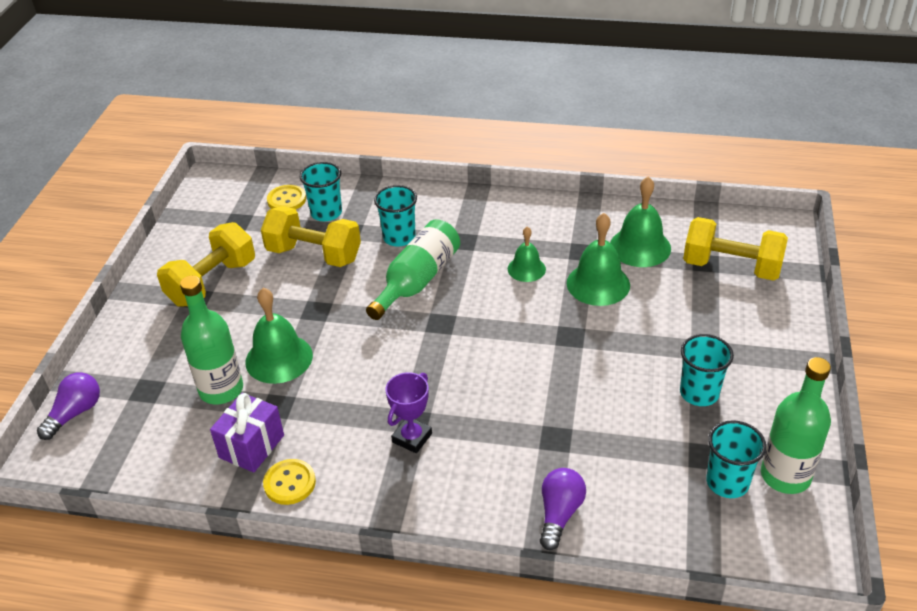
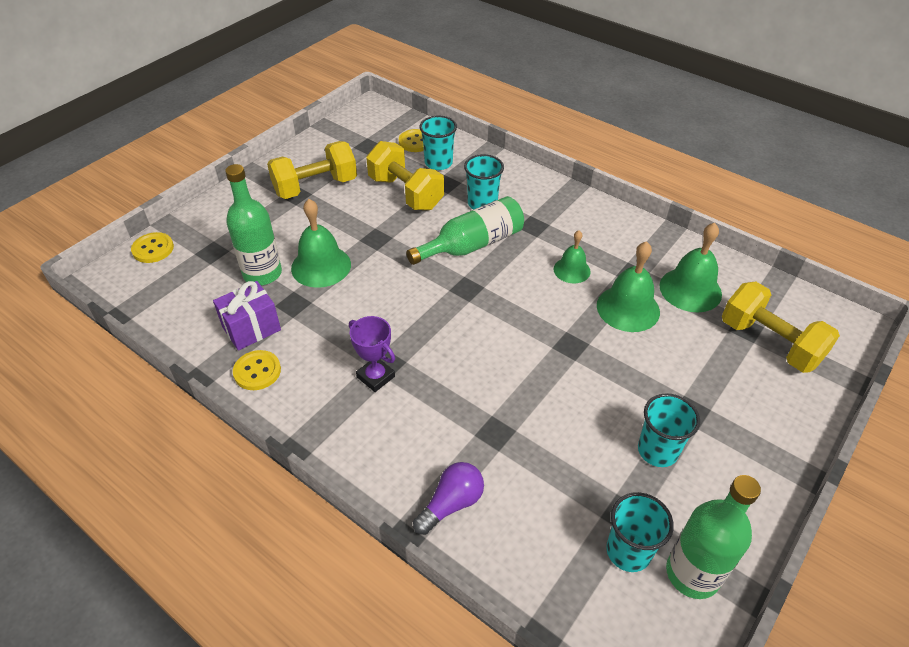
camera: 25 degrees right, 5 degrees up
(75, 413) = (153, 249): purple light bulb -> yellow button
(412, 438) = (375, 377): purple trophy -> purple trophy turned 75 degrees clockwise

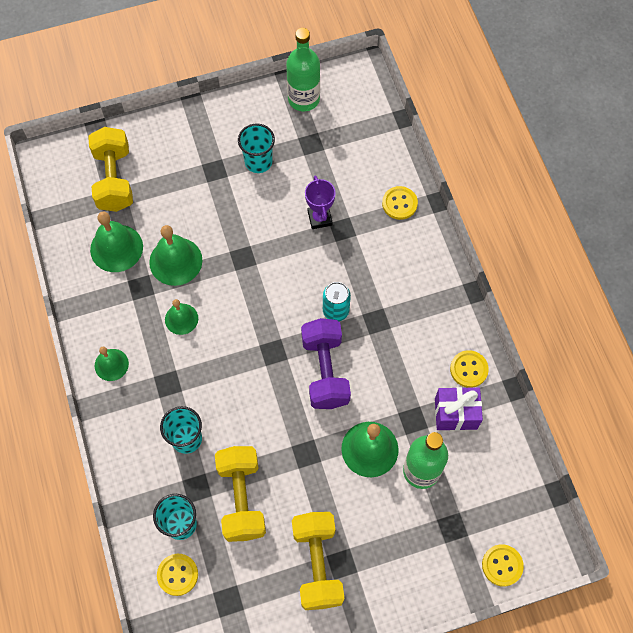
camera: 145 degrees left, 20 degrees up
(315, 187) = (317, 564): yellow dumbbell -> yellow dumbbell turned 75 degrees clockwise
(375, 377) = (390, 314): purple trophy -> purple trophy (320, 218)
(405, 298) = (325, 371): none -> purple dumbbell
(436, 350) = (335, 311): none -> turquoise can
(451, 504) = (399, 203): purple light bulb -> yellow button
(472, 245) = (234, 394): green bottle -> none
(591, 215) = (111, 364): none -> green bell
(628, 551) = (325, 126): turquoise cup -> none

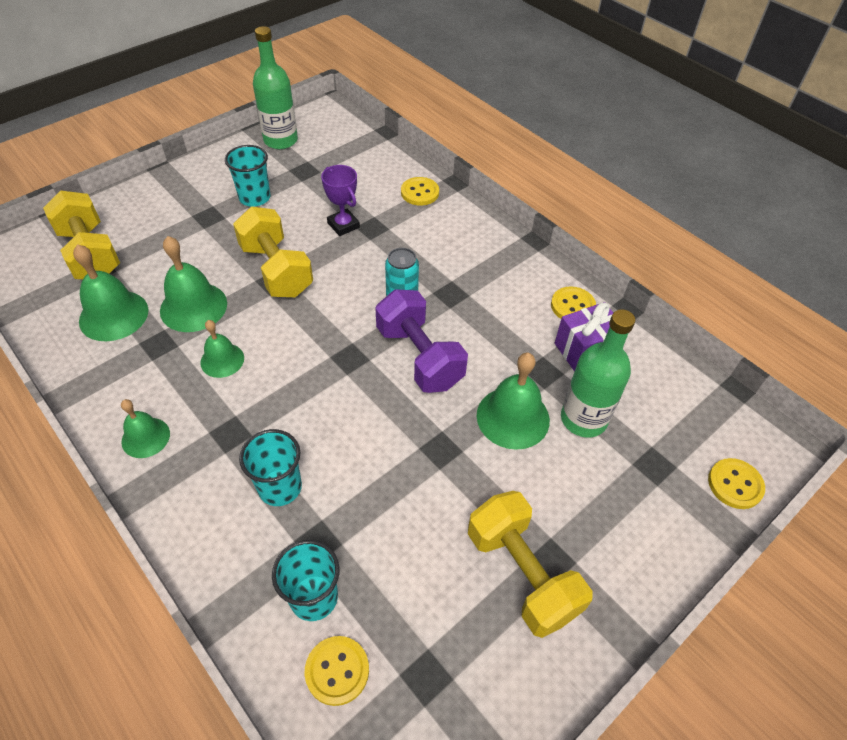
camera: 25 degrees left, 15 degrees down
(241, 498) = (384, 531): yellow dumbbell -> yellow dumbbell (276, 270)

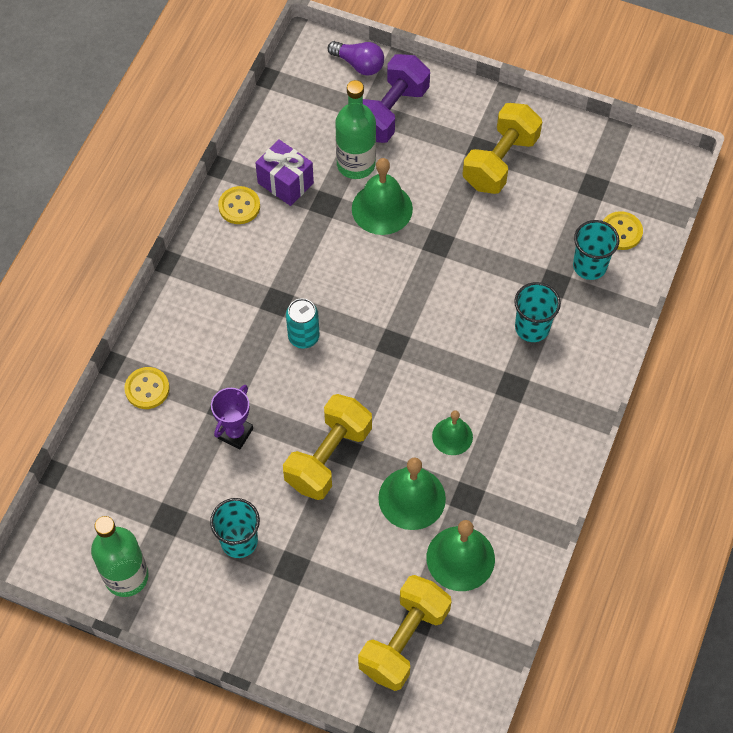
camera: 115 degrees left, 10 degrees up
(145, 437) = (552, 442): green bell -> none
(419, 357) = (361, 294): purple dumbbell -> purple dumbbell (390, 112)
(735, 484) = (359, 64): yellow button -> purple light bulb

